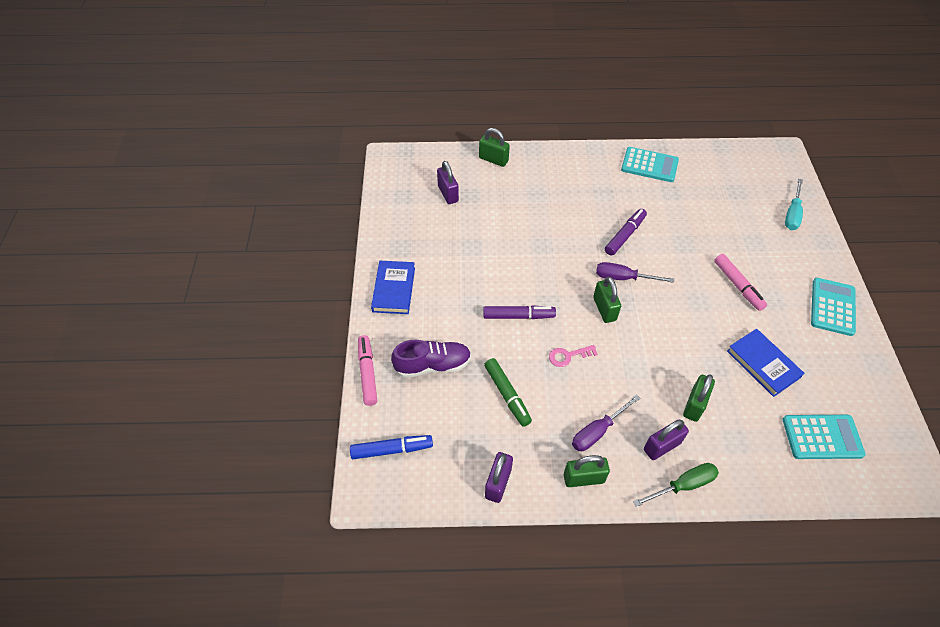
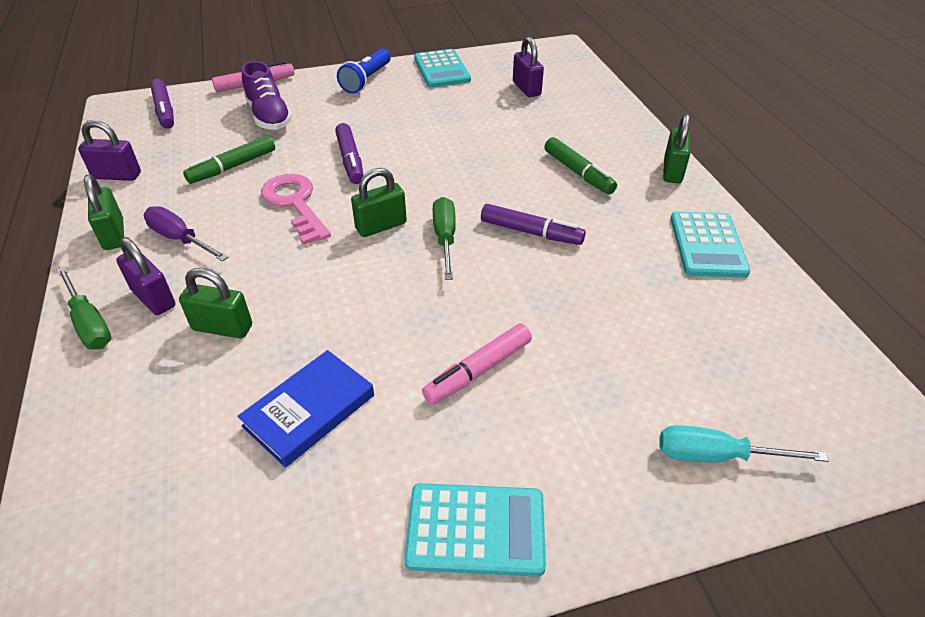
camera: 75 degrees right, 10 degrees down
(391, 449) = (165, 110): blue marker -> purple marker
(394, 289) = (366, 80): blue book -> blue flashlight
(448, 194) = (526, 89): purple padlock -> purple padlock turned 75 degrees counterclockwise
(493, 159) = (608, 109): green padlock -> green padlock (672, 171)
(567, 197) = (578, 172): none -> green marker
(568, 356) = (295, 204): pink key -> pink key, size x1.76
(623, 278) = (445, 238): purple screwdriver -> green screwdriver
(822, 437) = (157, 501): turquoise calculator -> turquoise calculator (442, 69)

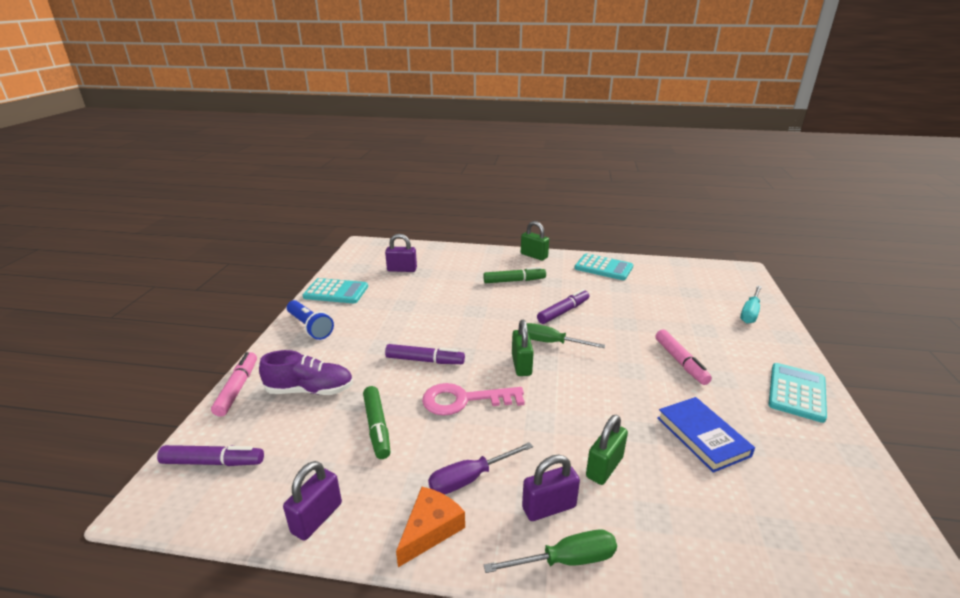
camera: 65 degrees left, 15 degrees down
(114, 234) = (430, 529): green padlock -> orange cheese

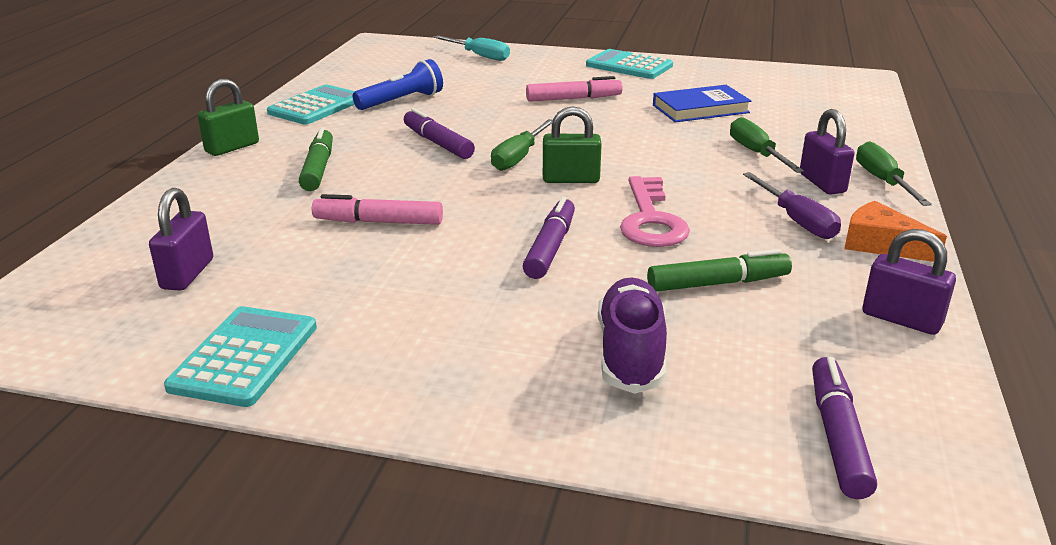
camera: 85 degrees left, 0 degrees up
(237, 388) = (627, 448): pink marker -> pink marker (379, 222)
(310, 327) = (401, 379): blue flashlight -> blue flashlight (402, 101)
(604, 467) = (756, 153): green padlock -> green screwdriver

